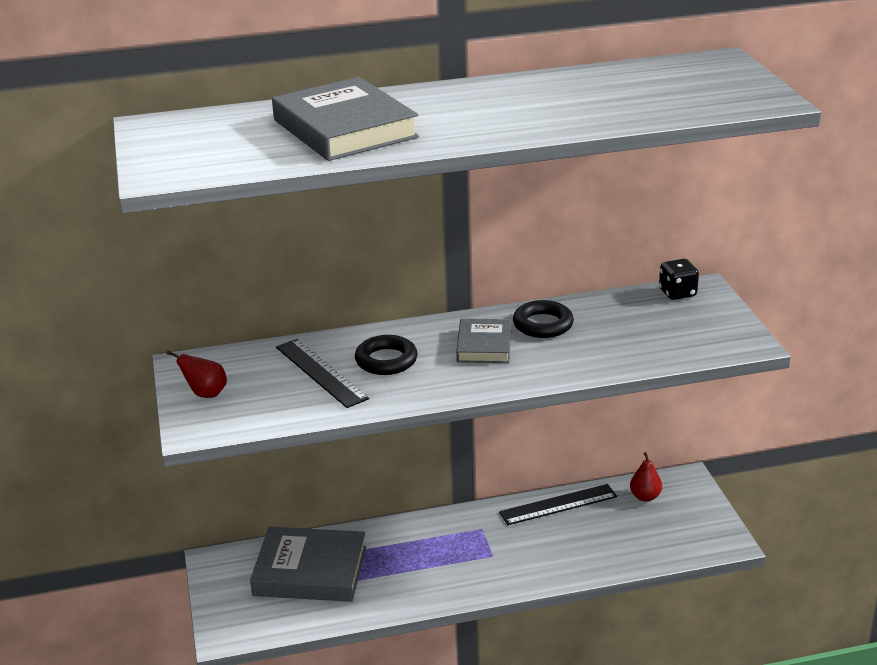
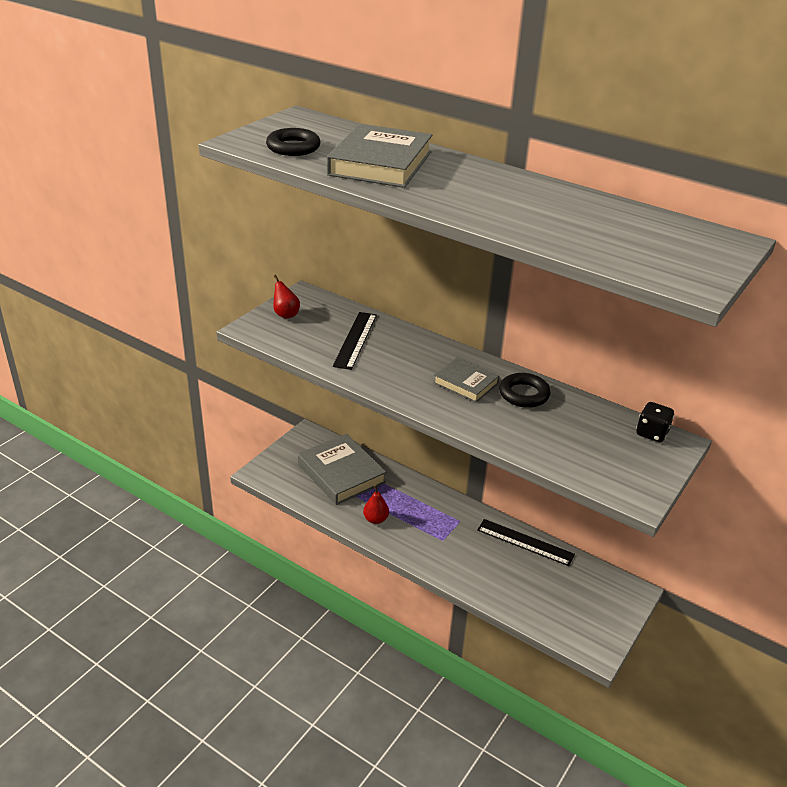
camera: 45 degrees right, 5 degrees up
(386, 360) = (399, 355): black ring -> black ring (293, 147)
(484, 345) = (466, 383): grey book -> grey book turned 75 degrees clockwise
(645, 496) = (587, 580): red pear -> red pear (375, 519)

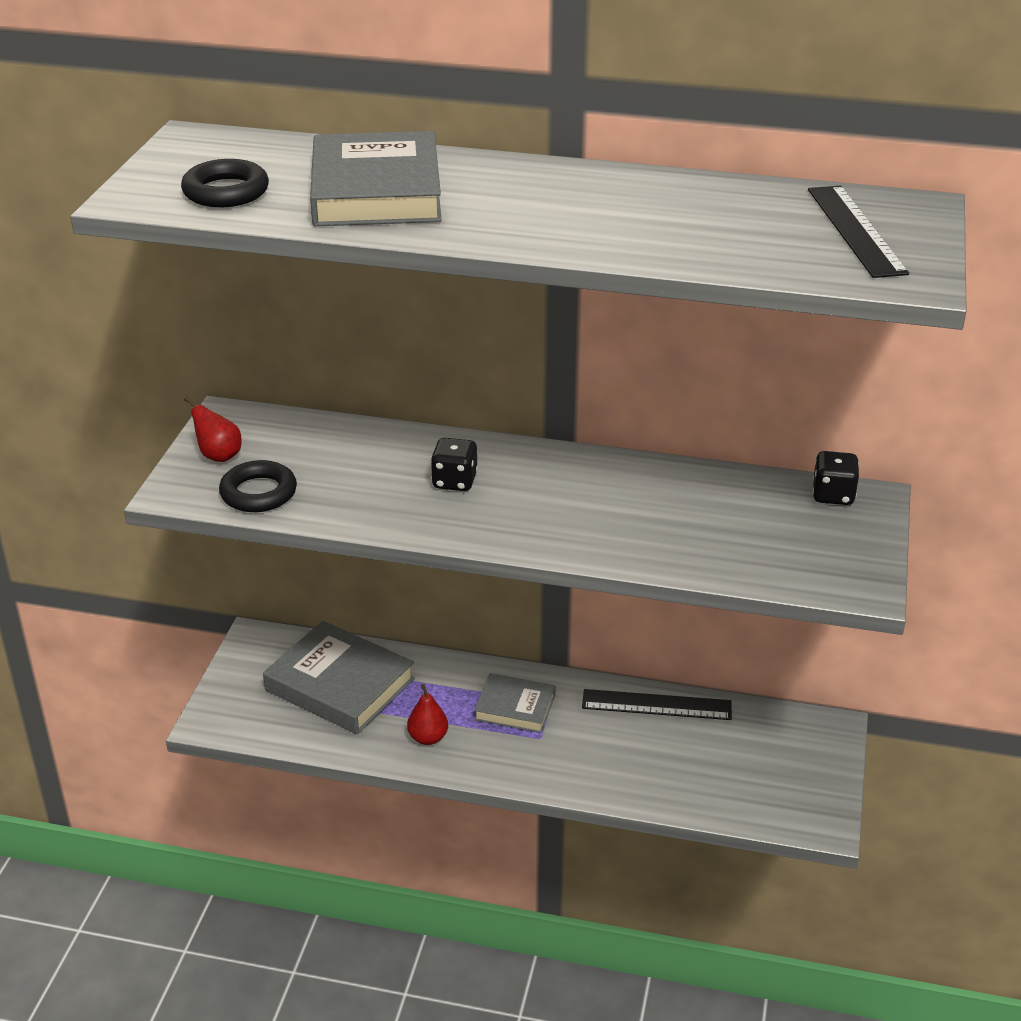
camera: 20 degrees left, 0 degrees up
(355, 340) = (351, 468): black ruler -> black ruler (856, 230)
(412, 363) = (454, 481): none -> black dice
(466, 383) = (549, 491): grey book -> grey book (515, 707)
(524, 394) = (637, 486): black ring -> black ring (258, 493)

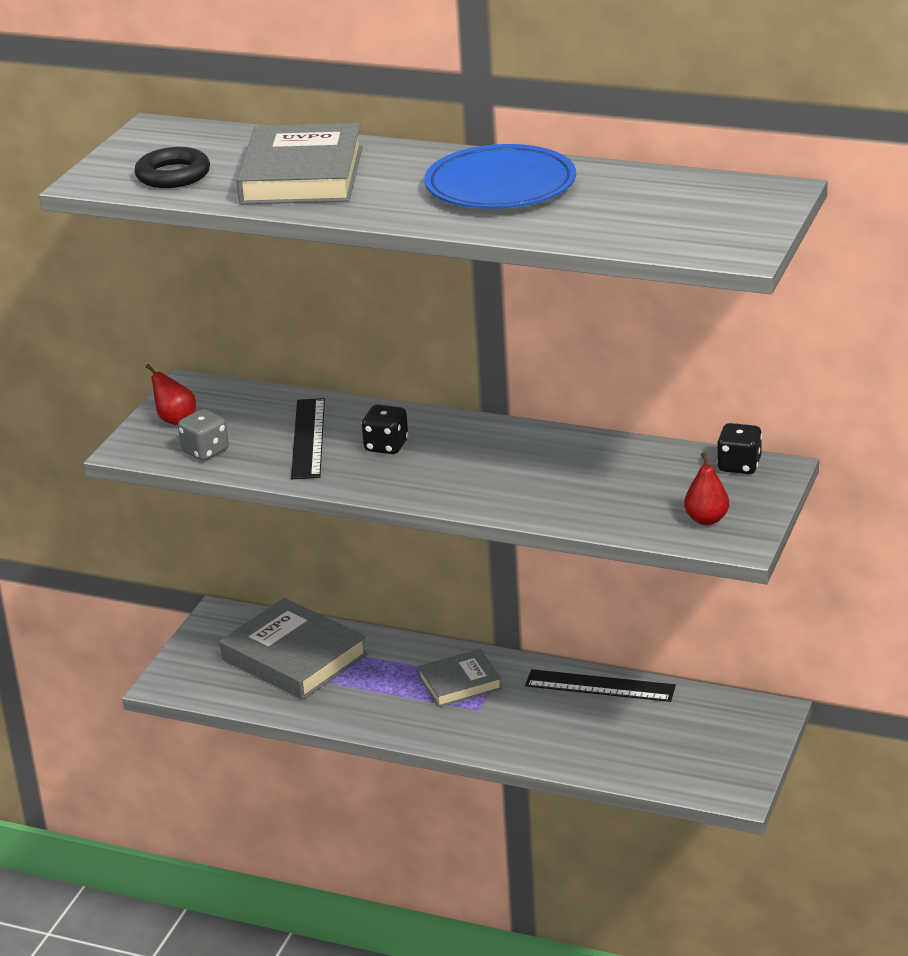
camera: 10 degrees right, 5 degrees down
(258, 493) = (205, 451): black ring -> grey dice
(428, 738) = (370, 705): red pear -> red pear (706, 519)
(515, 707) = (459, 683): grey book -> grey book turned 45 degrees counterclockwise
(608, 203) = (500, 186): none -> blue plate
(856, 230) = (710, 211): black ruler -> black ruler (308, 438)

